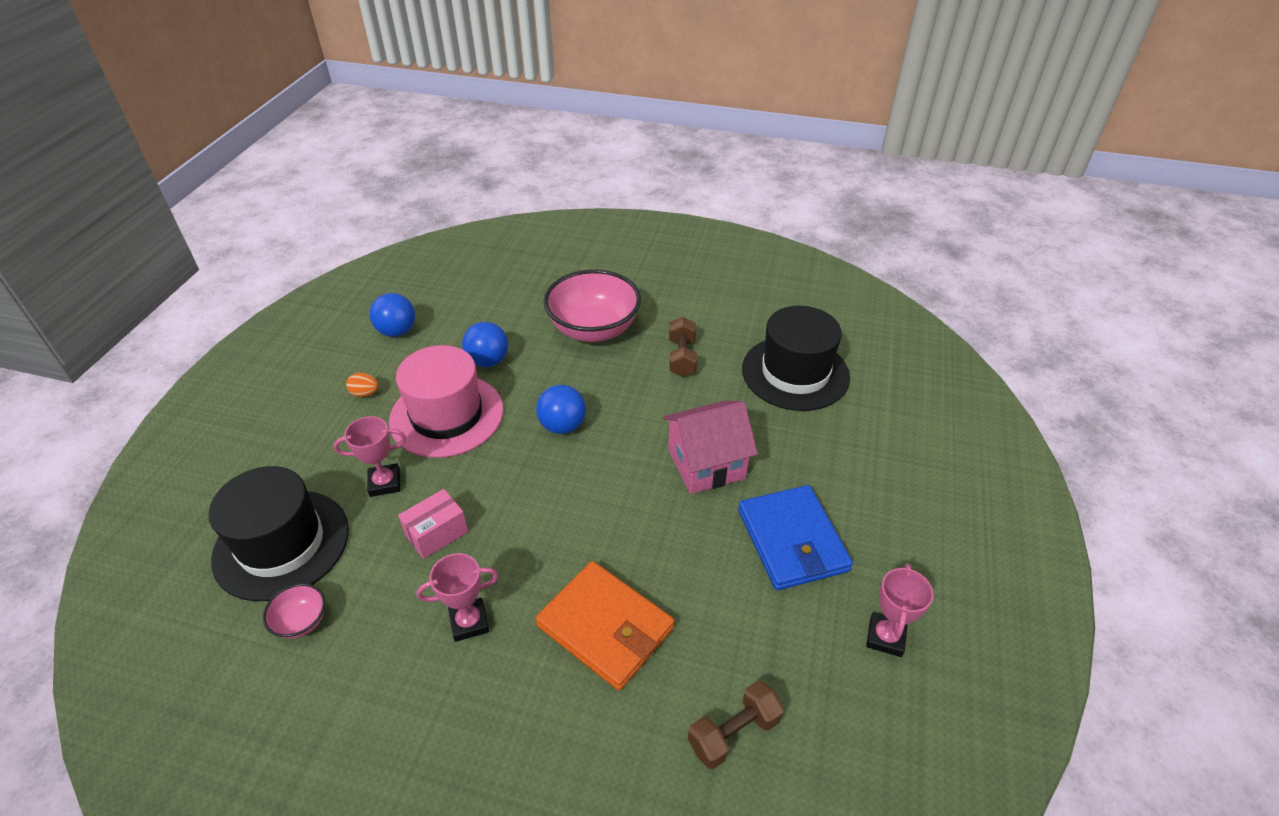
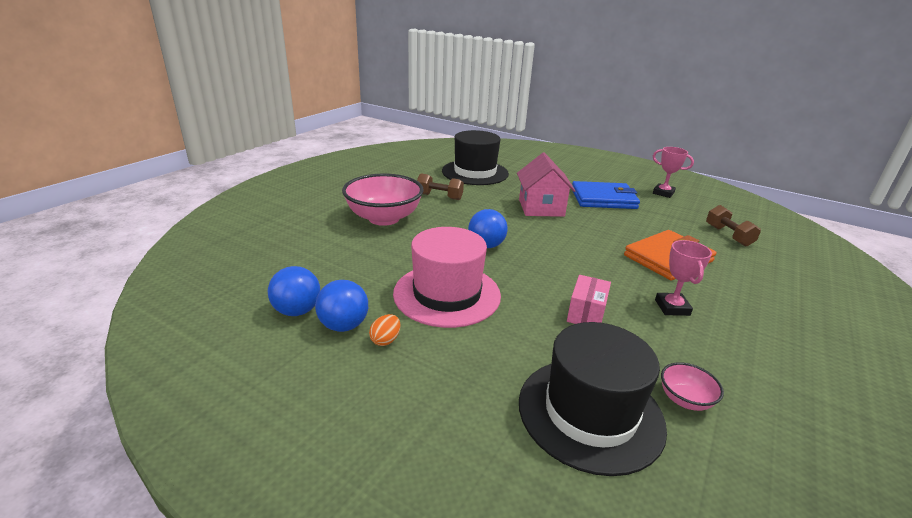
camera: 75 degrees left, 15 degrees down
(385, 483) = (521, 336): pink trophy -> none
(437, 533) = (586, 313): pink box -> pink box turned 45 degrees clockwise
(488, 361) = (388, 266): blue ball -> blue ball (344, 326)

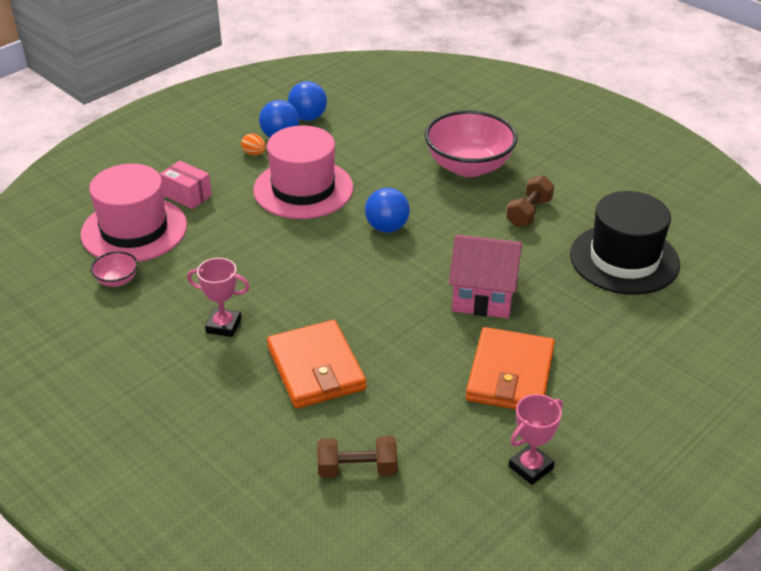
camera: 105 degrees right, 10 degrees up
(586, 313) = (240, 263): pink box -> pink box (187, 195)
(590, 412) = (134, 230): black hat -> pink hat
(603, 199) = (510, 374): blue wallet -> orange wallet

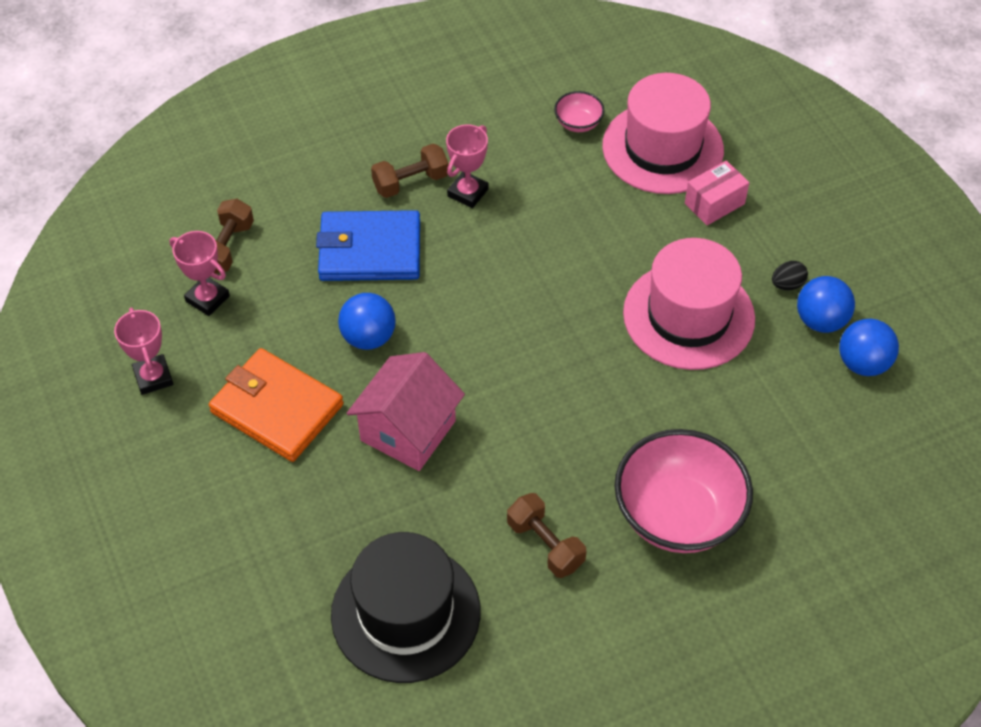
camera: 110 degrees right, 15 degrees up
(224, 365) = (410, 182): none -> brown dumbbell
(254, 153) = (787, 284): orange egg -> black egg
(316, 368) = (369, 250): orange wallet -> blue wallet
(387, 227) = (575, 378): blue ball -> blue ball (368, 337)
(425, 461) = (207, 299): none -> pink trophy

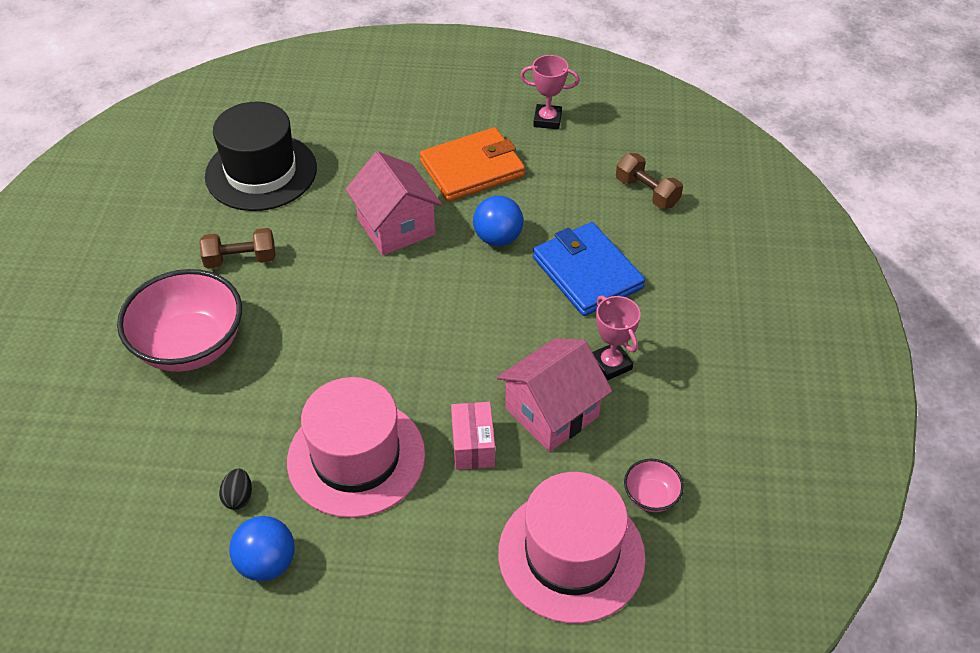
camera: 120 degrees right, 5 degrees down
(207, 299) = (601, 166): pink trophy -> none
(369, 250) = (587, 272): blue wallet -> blue wallet turned 60 degrees counterclockwise
(410, 182) = (649, 329): brown dumbbell -> none
(546, 210) = (552, 412): none -> pink house
(714, 203) = (467, 558): pink box -> pink box (473, 445)
(787, 284) = (327, 561): black egg -> black egg (238, 497)
(863, 363) = (196, 567): blue ball -> none

